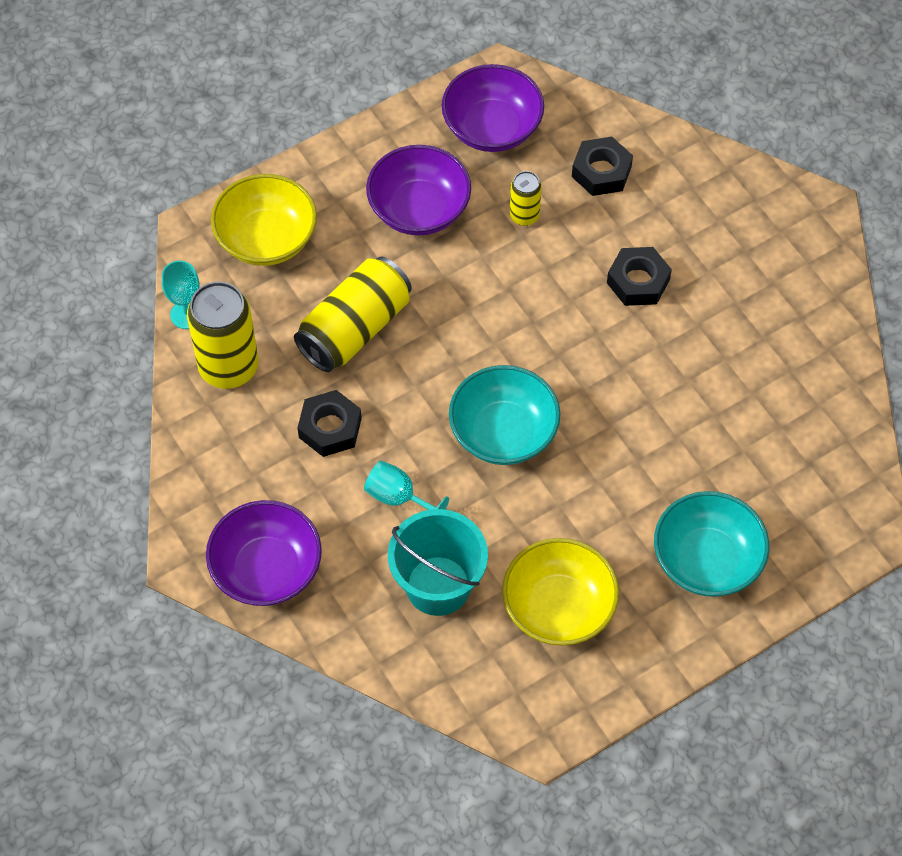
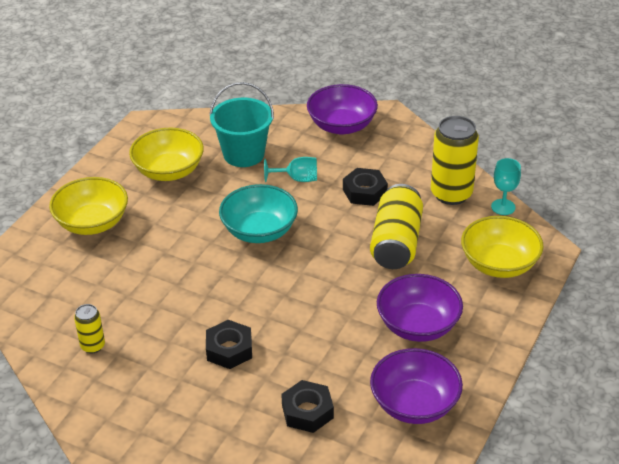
camera: 150 degrees right, 20 degrees down
(524, 216) = (341, 355): yellow can -> yellow can (93, 346)
(707, 560) = (92, 223): turquoise bowl -> yellow bowl

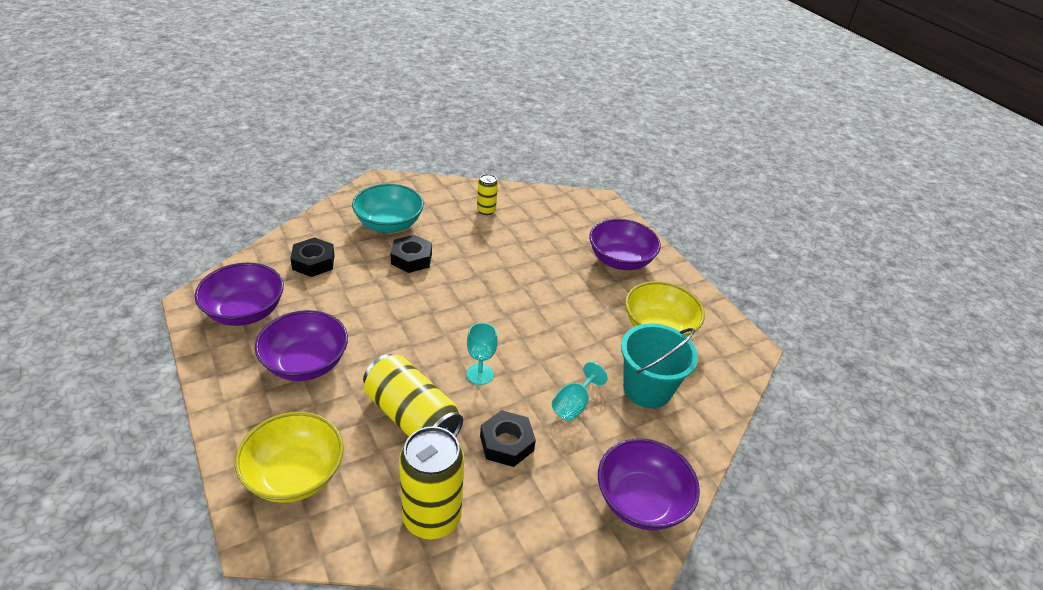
camera: 120 degrees right, 0 degrees up
(92, 223) = (620, 260): yellow bowl -> purple bowl
(259, 231) = (522, 338): turquoise bowl -> turquoise bowl (389, 224)
(503, 207) = (362, 551): turquoise goblet -> turquoise goblet (480, 374)

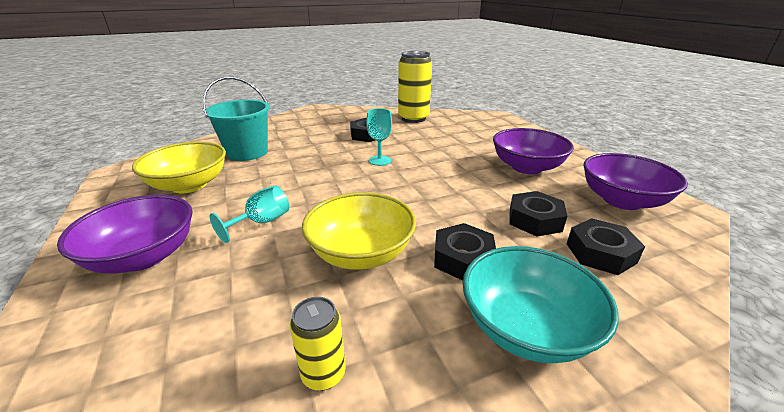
camera: 170 degrees left, 10 degrees down
(295, 475) = (494, 129): yellow bowl -> yellow bowl (361, 253)
(343, 289) = (535, 220): none -> black nut
(412, 417) = (431, 144): yellow can -> none
(573, 404) = (312, 147): turquoise goblet -> turquoise goblet (261, 222)
(641, 501) = (297, 120): purple bowl -> none

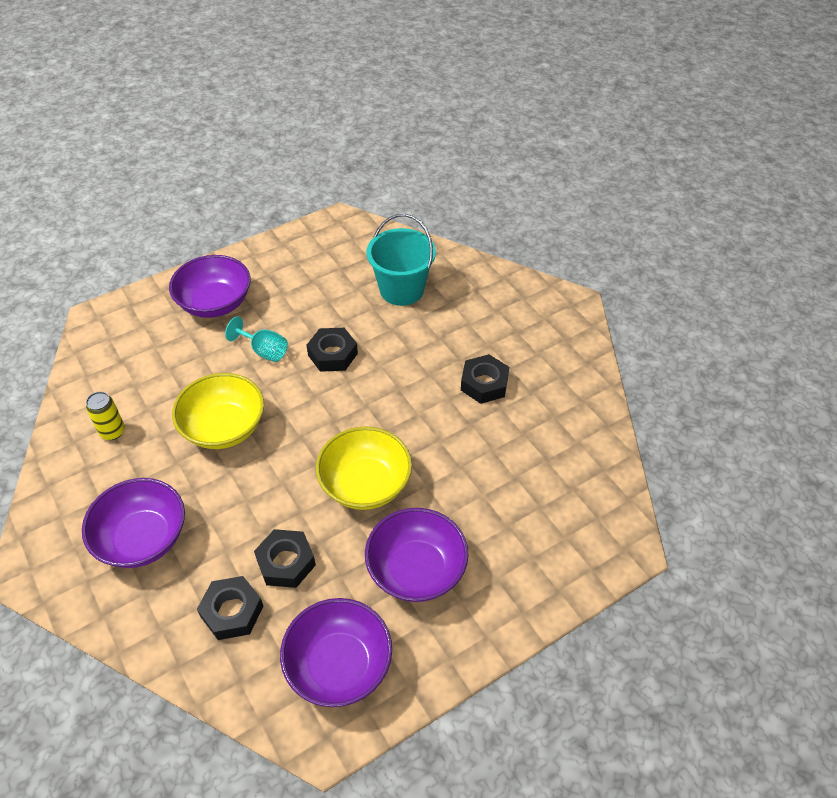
camera: 80 degrees right, 20 degrees up
(189, 185) = (321, 278): yellow bowl -> yellow bowl (365, 484)
(379, 160) = (405, 410): turquoise goblet -> none
(413, 118) = (571, 427): yellow can -> none
(463, 258) = (220, 499): black nut -> black nut (332, 354)
(526, 328) = (143, 538): turquoise bowl -> purple bowl

